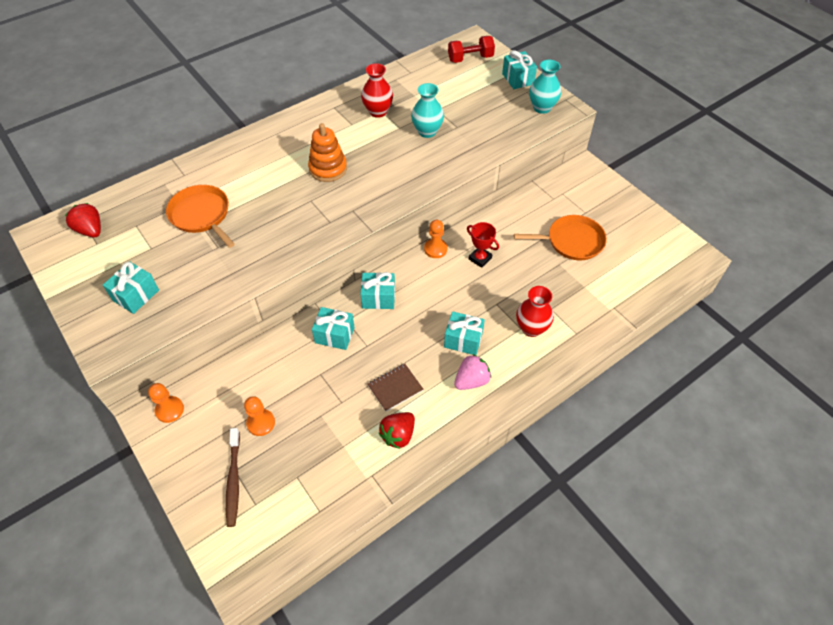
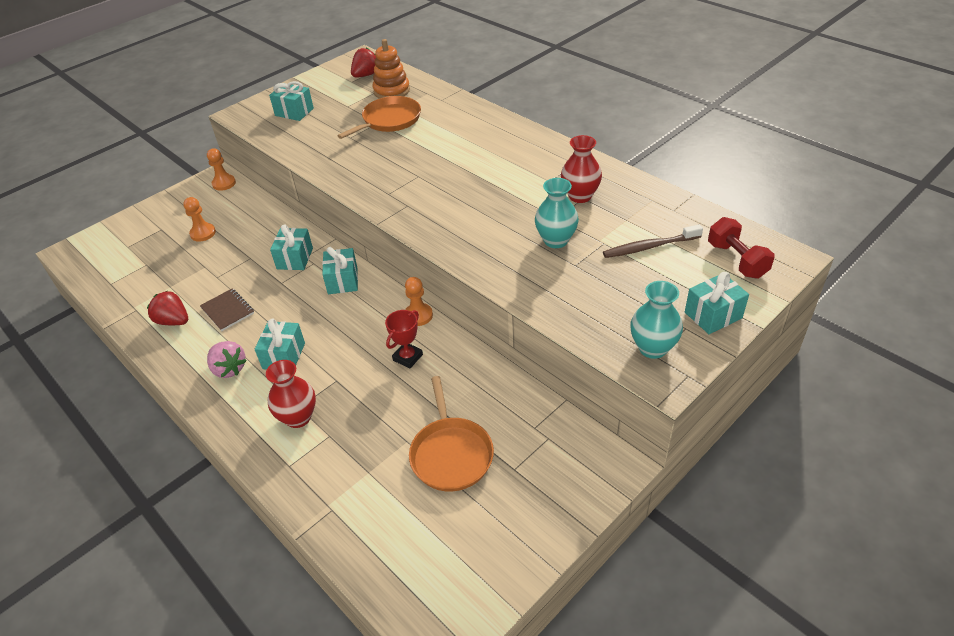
camera: 85 degrees right, 10 degrees down
(233, 480) = (151, 230): brown toothbrush -> brown toothbrush (649, 247)
(328, 169) = (468, 178): orange stacking toy -> orange stacking toy (391, 91)

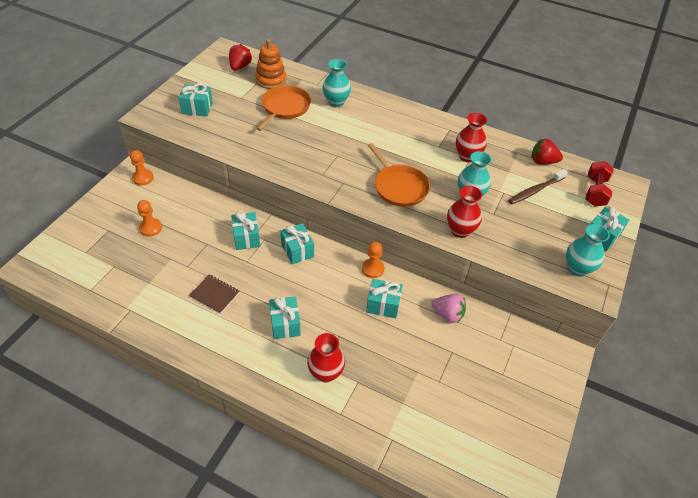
camera: 25 degrees left, 5 degrees up
(173, 321) = (171, 313): red strawberry -> red strawberry (542, 161)
(229, 369) = (245, 345): pink strawberry -> pink strawberry (448, 314)
(407, 357) = (383, 305): red trophy -> turquoise gift
(451, 454) = (454, 374): orange pan -> orange pan (399, 187)
(452, 120) = (336, 102): none -> turquoise vase
(518, 277) = (460, 230): none -> red vase
(737, 260) = (595, 192): red dumbbell -> red dumbbell turned 60 degrees clockwise

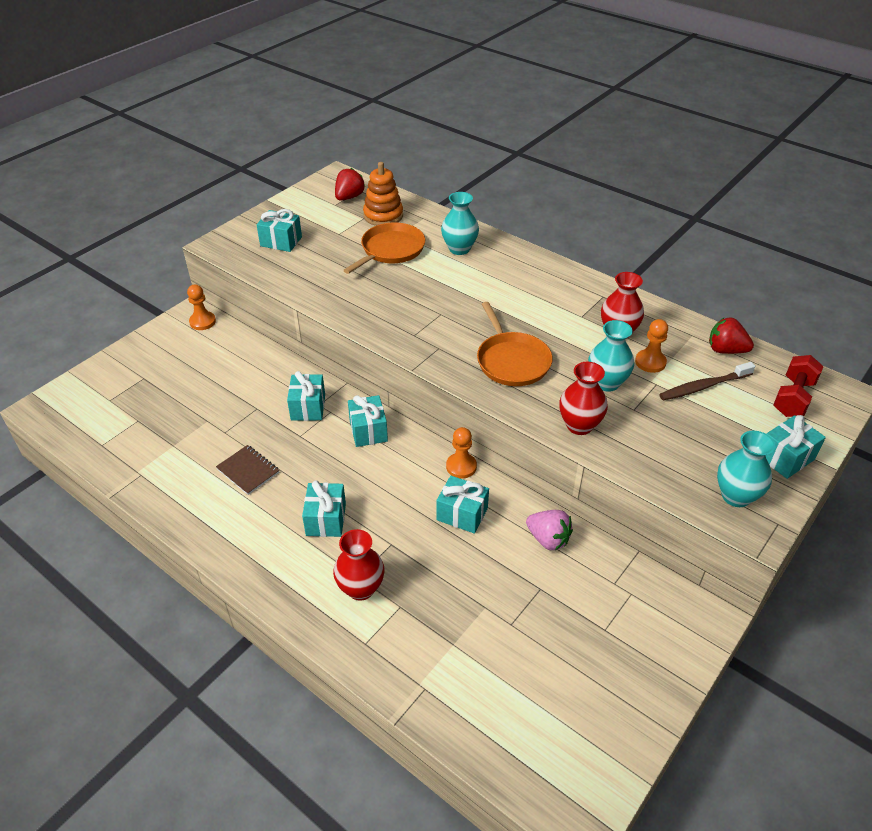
camera: 15 degrees right, 5 degrees down
(151, 228) = (194, 381): orange pawn -> orange pawn (650, 362)

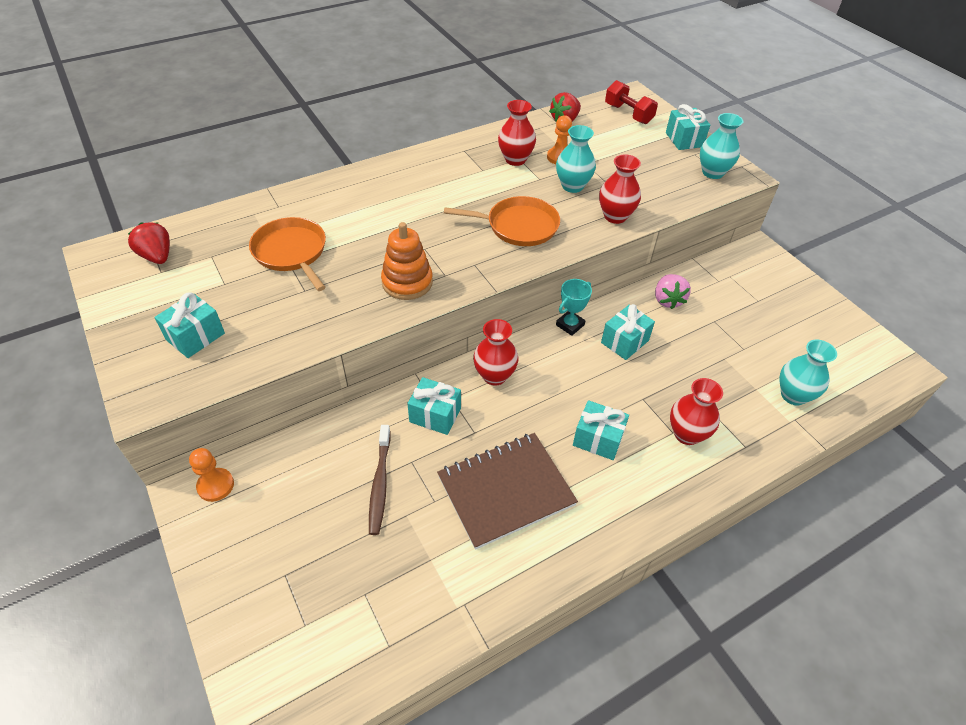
camera: 70 degrees left, 5 degrees up
(248, 471) = (505, 490): brown notebook -> brown notebook, size x1.94
(368, 431) = (494, 375): turquoise gift -> red vase
(383, 215) = (221, 240): orange stacking toy -> orange stacking toy (407, 282)
(459, 249) = (330, 206): turquoise vase -> turquoise vase (793, 395)
(461, 466) = (570, 325): orange pawn -> turquoise trophy
(548, 539) = (667, 300): pink strawberry -> pink strawberry turned 120 degrees clockwise
(703, 386) = (599, 144): brown toothbrush -> brown toothbrush (380, 483)

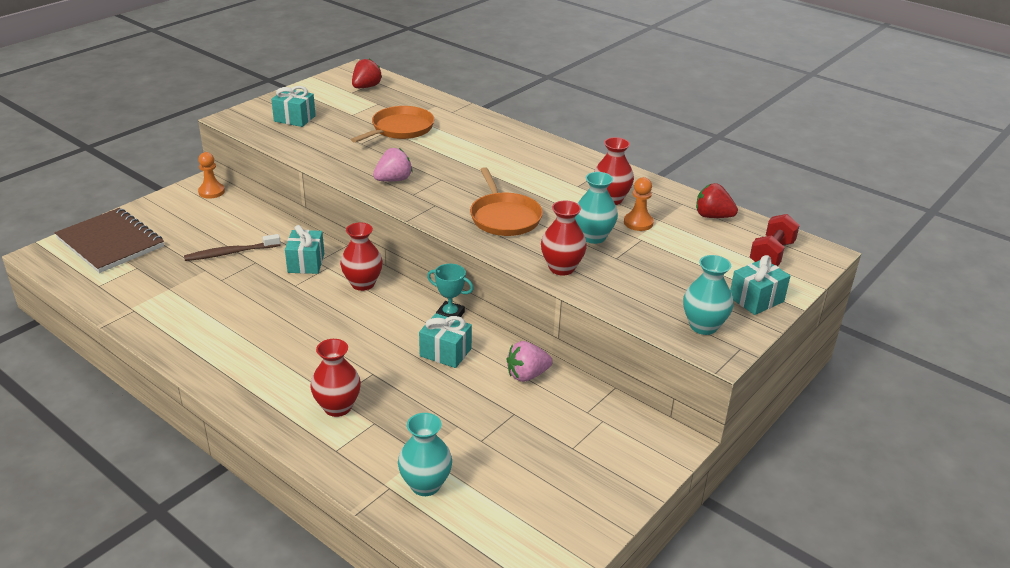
camera: 70 degrees right, 15 degrees down
(407, 282) = (393, 180): orange stacking toy -> pink strawberry
(505, 490) = (240, 311): brown notebook -> brown notebook (111, 242)
(598, 439) = (311, 352): turquoise gift -> none

